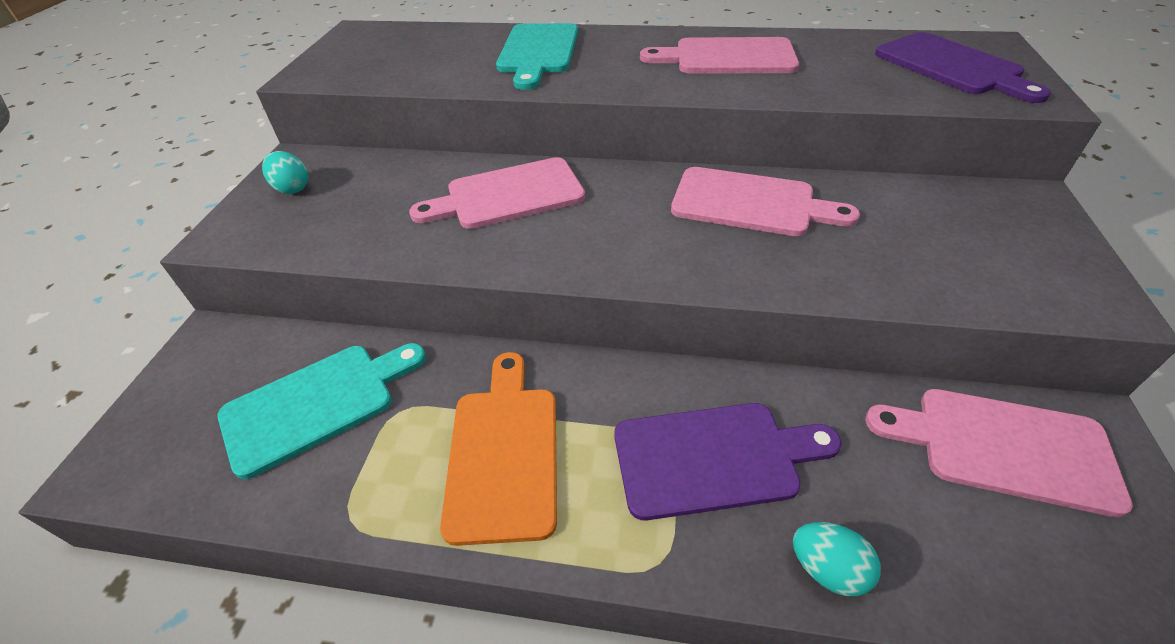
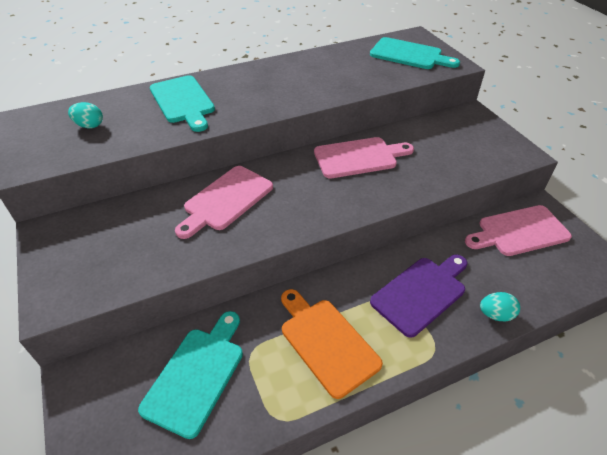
camera: 35 degrees left, 0 degrees up
(292, 188) = (68, 250): turquoise egg -> turquoise egg (89, 125)
(727, 57) = (300, 76): pink cutting board -> none
(952, 66) = (409, 55): purple cutting board -> turquoise cutting board

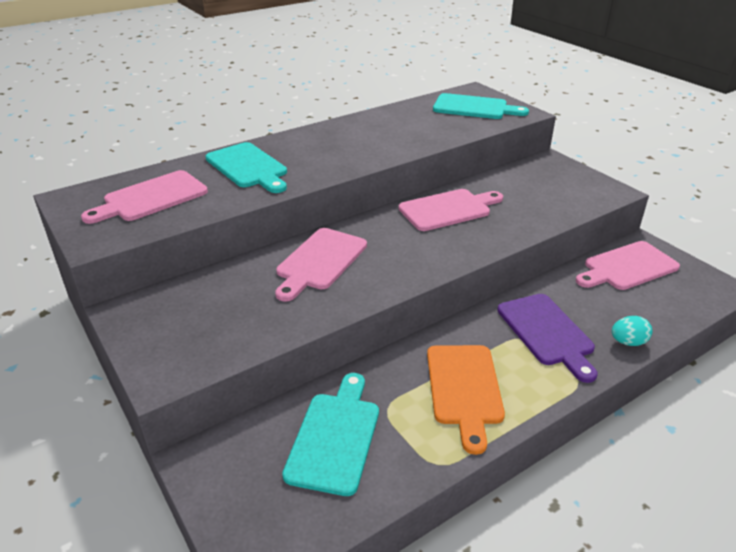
camera: 10 degrees left, 10 degrees down
(89, 125) = (151, 198): turquoise egg -> pink cutting board
(326, 342) = (464, 388): orange cutting board -> orange cutting board turned 135 degrees counterclockwise
(421, 293) = (547, 332): purple cutting board -> purple cutting board turned 120 degrees clockwise

